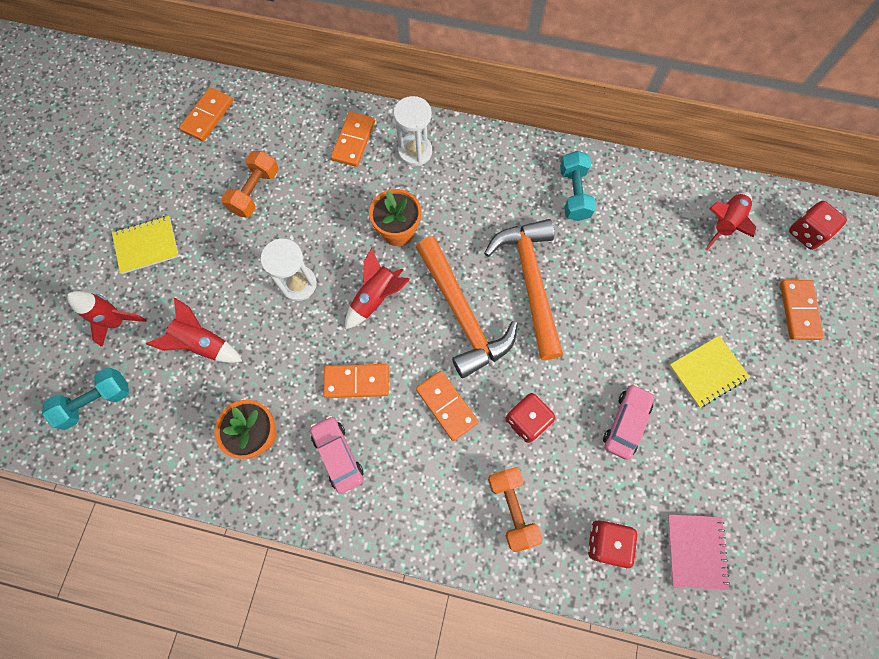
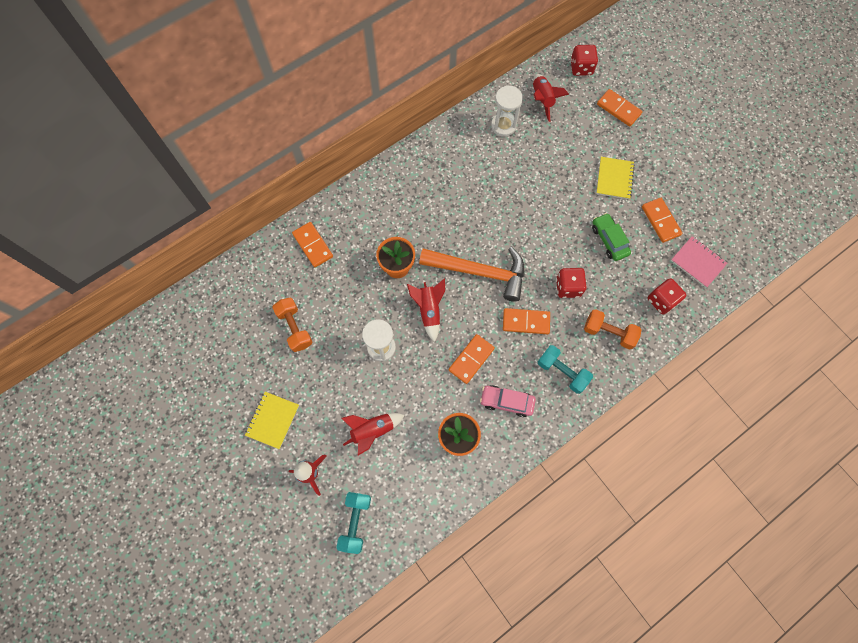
camera: 50 degrees left, 0 degrees up
(208, 116) = (211, 318): orange domino -> orange domino (660, 221)
(415, 151) = (353, 217): white hourglass -> white hourglass (503, 126)
(530, 282) = (491, 222): orange hammer -> none
(574, 194) = (458, 156): turquoise dumbbell -> turquoise dumbbell (562, 372)
(626, 423) = (609, 240): pink car -> green car

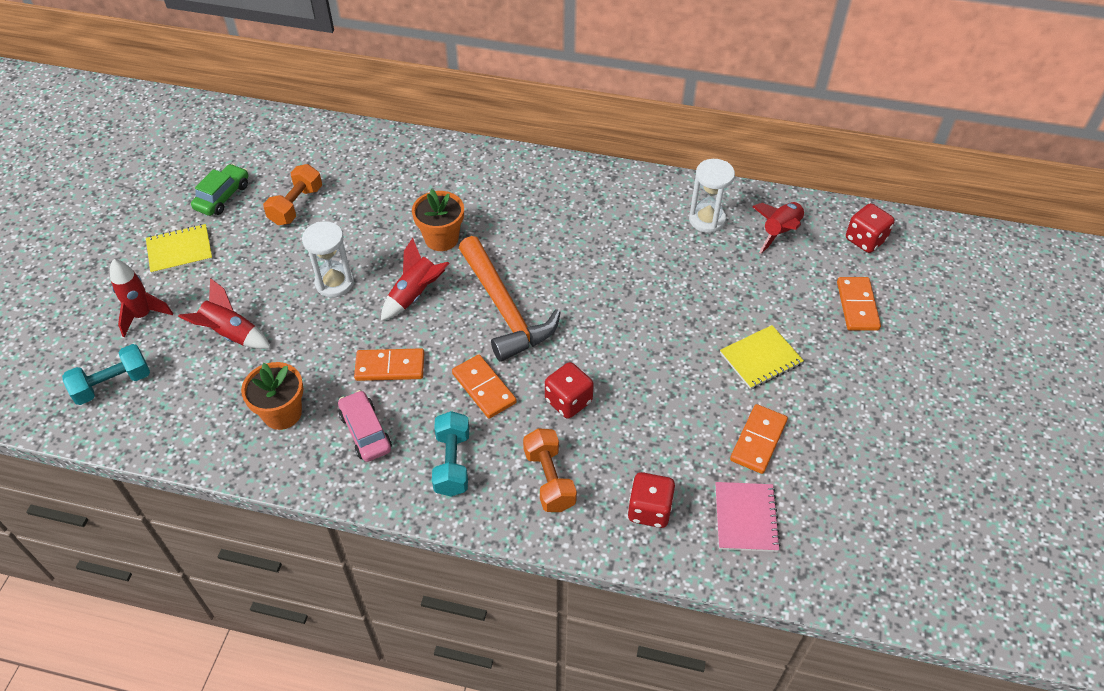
camera: 50 degrees right, 20 degrees down
(313, 245) = (401, 163): orange domino -> none
(609, 240) = (673, 403): green car -> green car (223, 196)

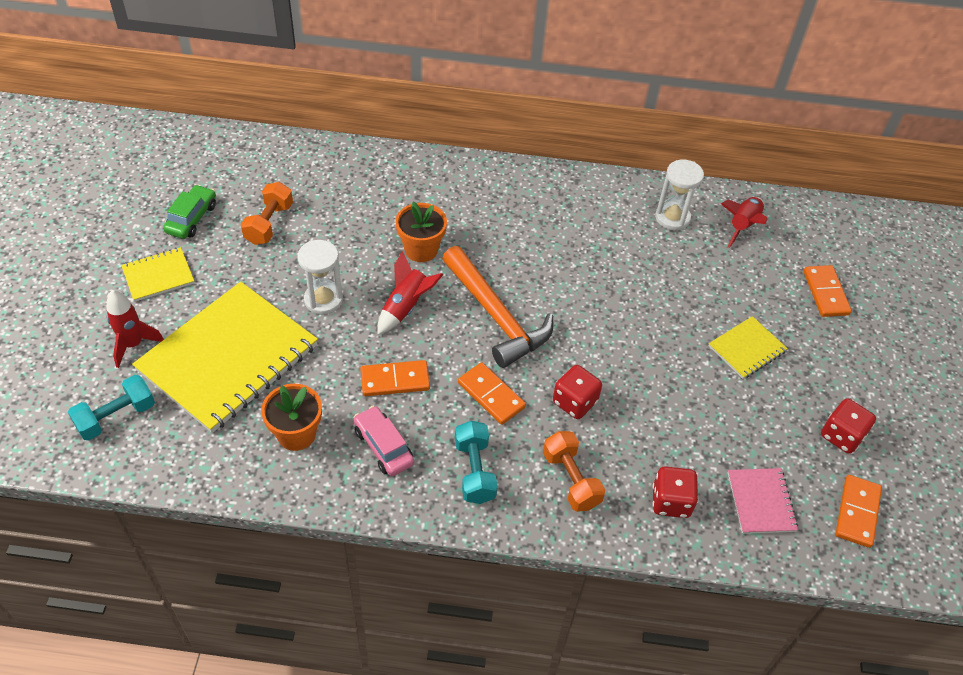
camera: 10 degrees left, 0 degrees up
(231, 334) = (228, 358): red rocket -> yellow notebook
(758, 440) = (759, 427): orange domino -> orange domino (857, 512)
(865, 240) = (821, 229): red dice -> red dice (841, 436)

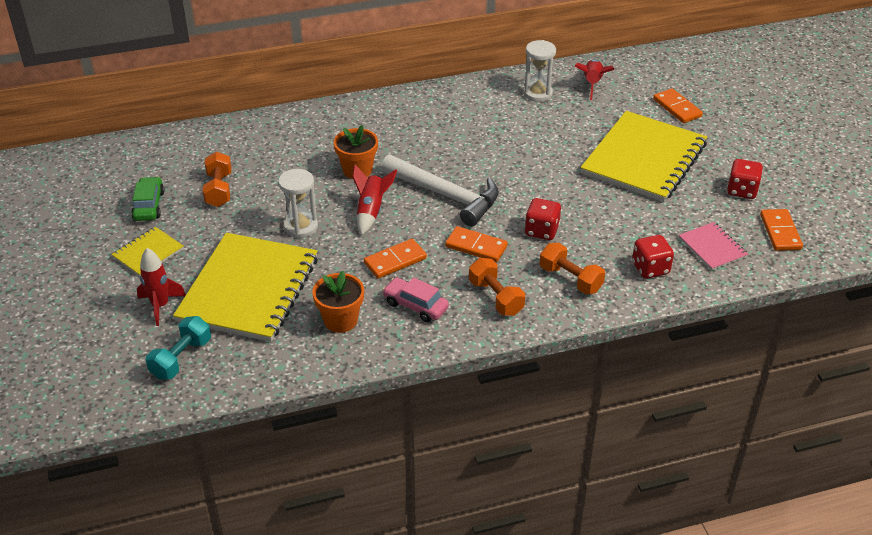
camera: 20 degrees left, 10 degrees down
(474, 471) = (496, 297): turquoise dumbbell -> orange dumbbell
(496, 316) = (446, 195): orange hammer -> white hammer
(747, 349) = (644, 159): yellow notebook -> yellow notebook, size x2.20

